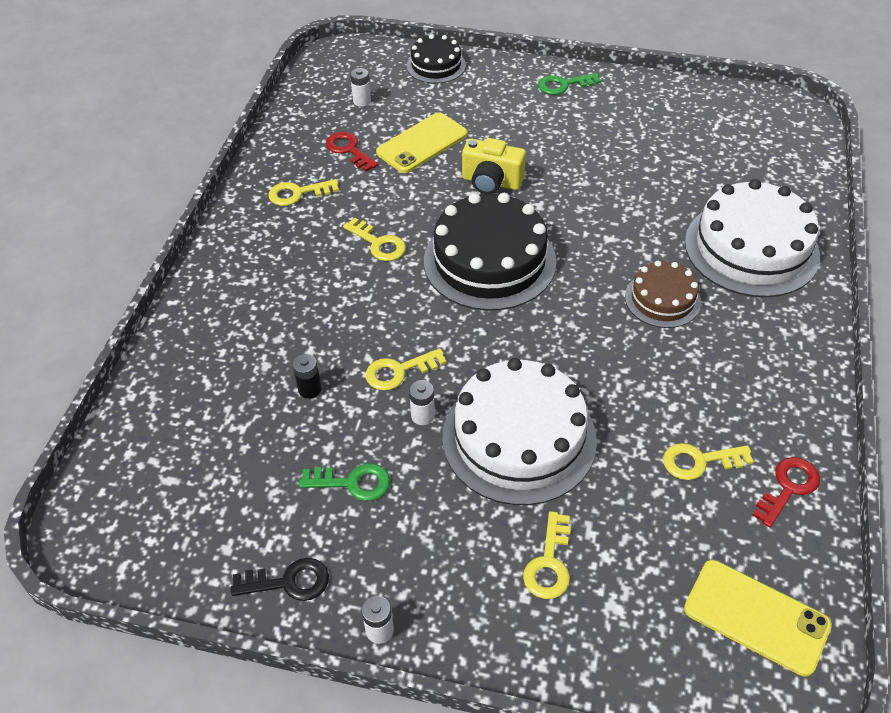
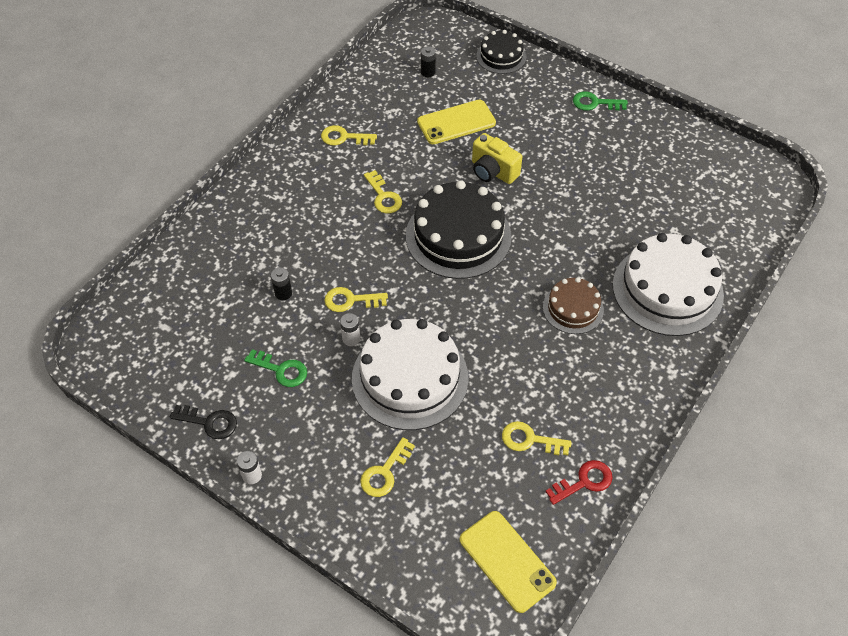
camera: 20 degrees right, 5 degrees up
(349, 150) = (398, 112): red key -> none
(362, 101) = (428, 72): white battery -> black battery

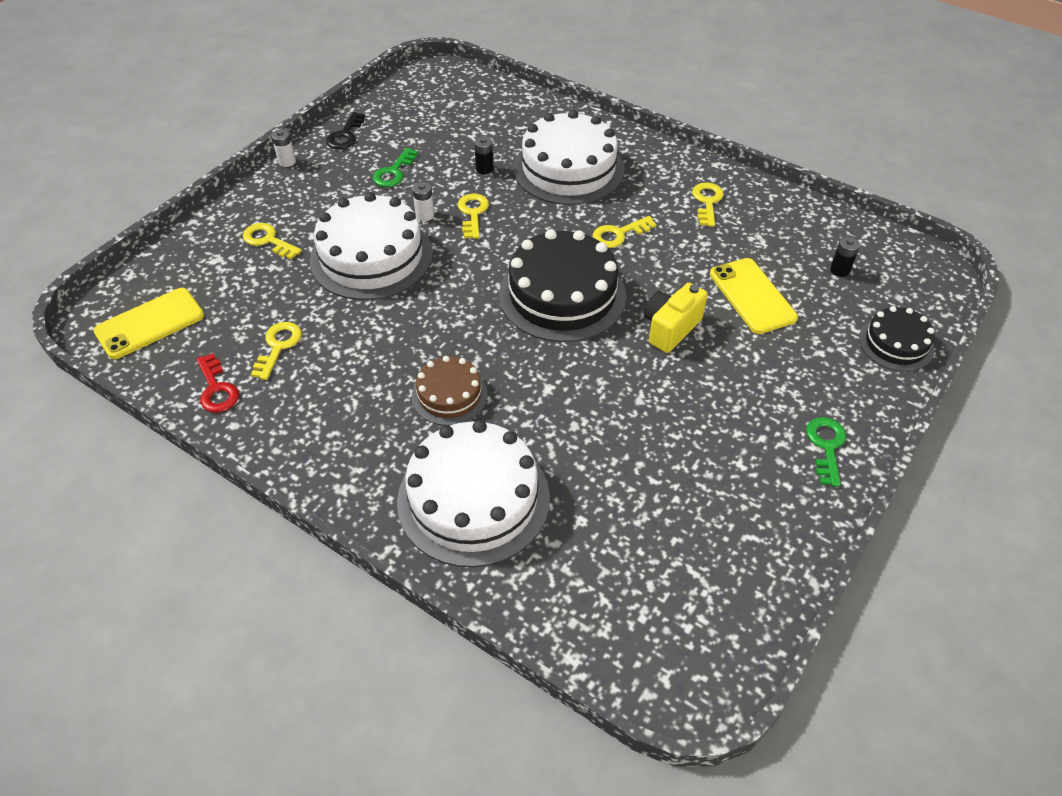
camera: 90 degrees right, 5 degrees down
(290, 228) = (568, 169): none -> white cake

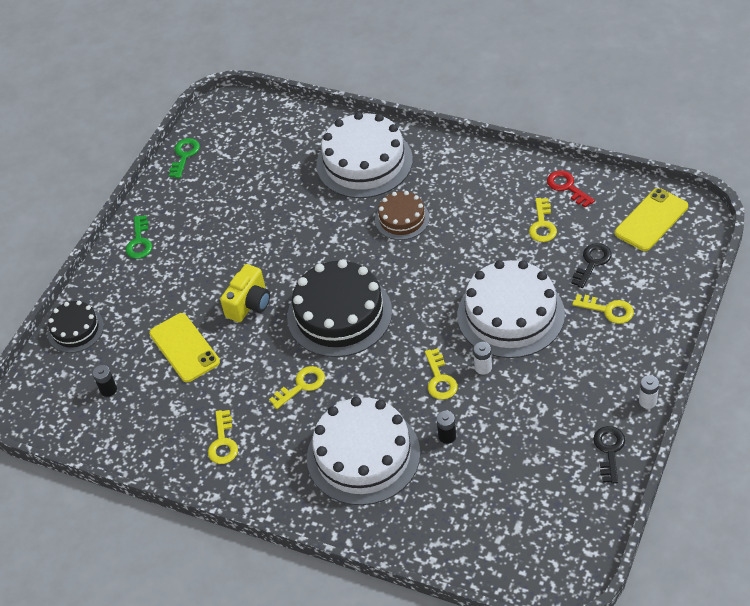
camera: 175 degrees right, 0 degrees up
(251, 290) = (592, 262): none -> black key
(394, 172) = (535, 411): green key -> green key (184, 155)

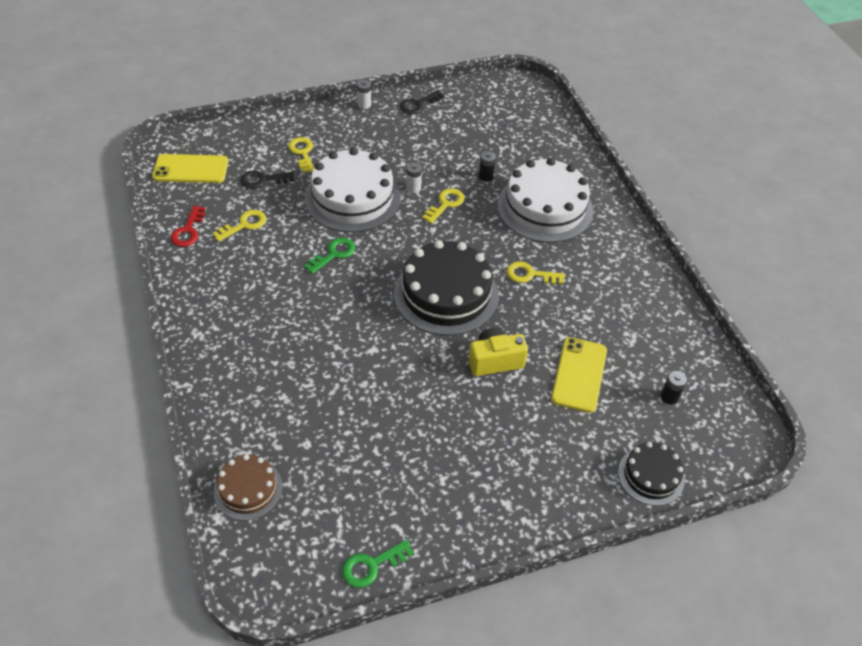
camera: 140 degrees left, 0 degrees up
(139, 242) = (514, 508): green key -> green key (334, 254)
(223, 442) = (622, 288): yellow key -> none
(364, 162) = (259, 388): white cake -> none
(402, 219) = (309, 316): brown cake -> brown cake (248, 489)

